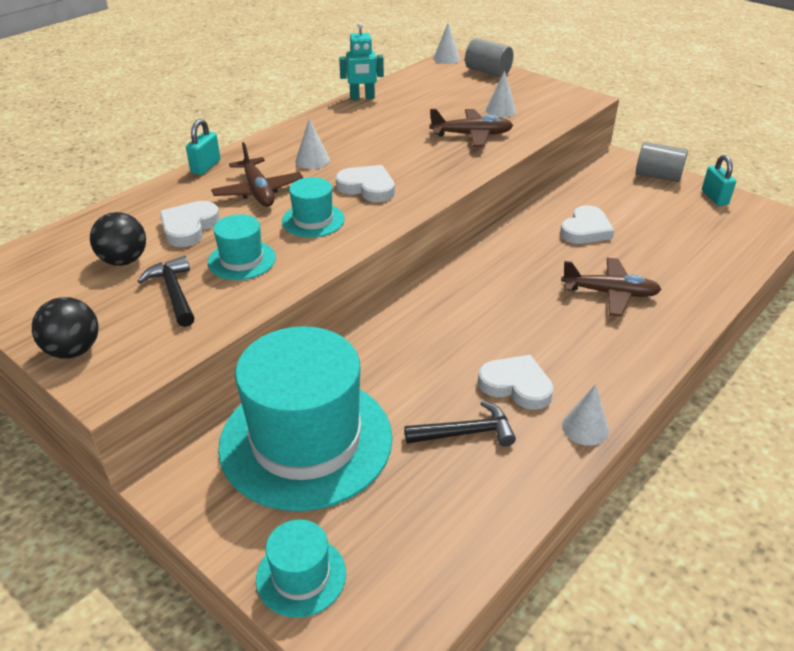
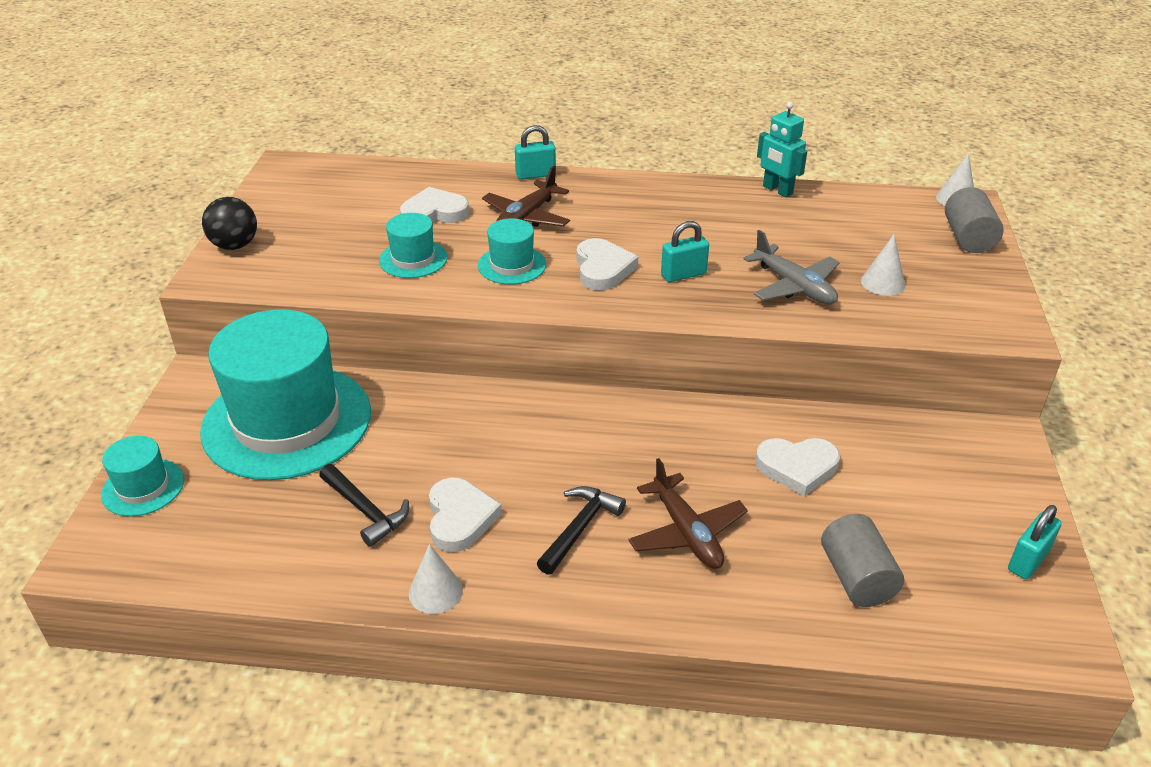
camera: 55 degrees right, 0 degrees up
(124, 260) = (359, 209): black ball -> none
(174, 293) = (339, 251): black hammer -> black hammer (579, 528)
(312, 160) = (614, 219): white cone -> none
(413, 163) = (683, 274): none -> turquoise padlock
(472, 135) = (794, 286): brown plane -> grey plane
(658, 176) = (1011, 487): grey cylinder -> grey cylinder (856, 578)

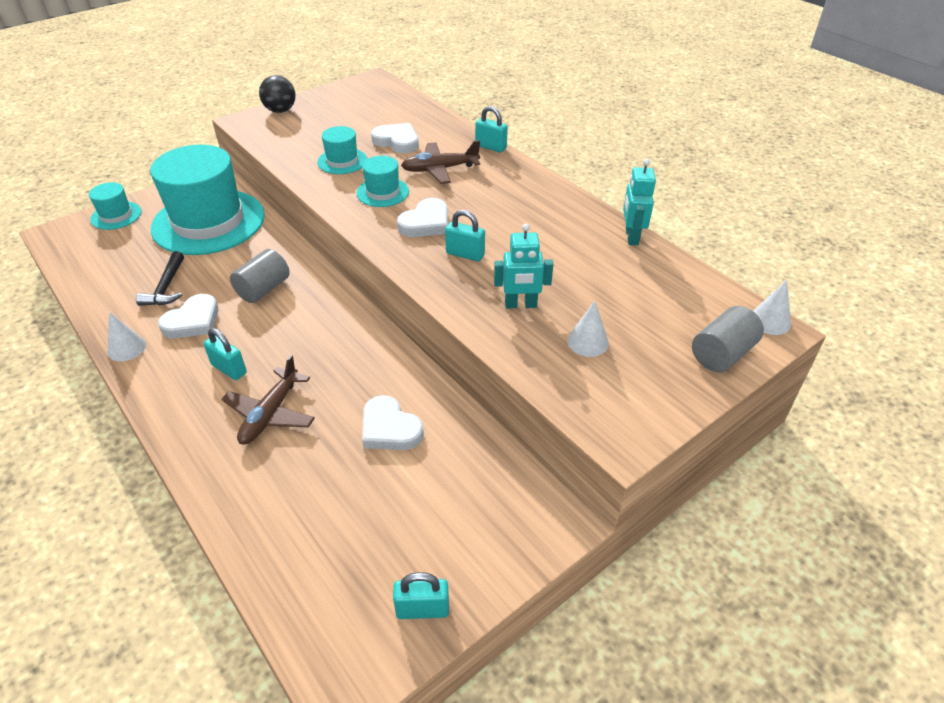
camera: 45 degrees right, 5 degrees up
(579, 528) = (229, 369): black hammer -> turquoise padlock
(794, 286) = (520, 305): grey plane -> turquoise robot
(856, 578) = (306, 518): grey cylinder -> grey cylinder (263, 289)

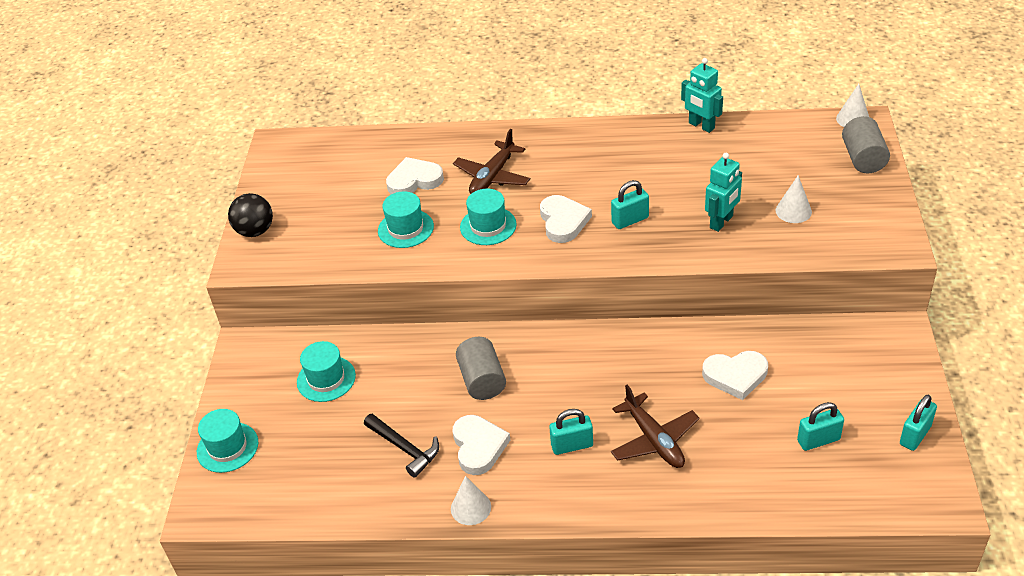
camera: 45 degrees left, 0 degrees up
(208, 222) = (326, 379): turquoise hat -> turquoise hat, size x0.44
(490, 147) = (493, 131): turquoise padlock -> turquoise padlock (818, 440)

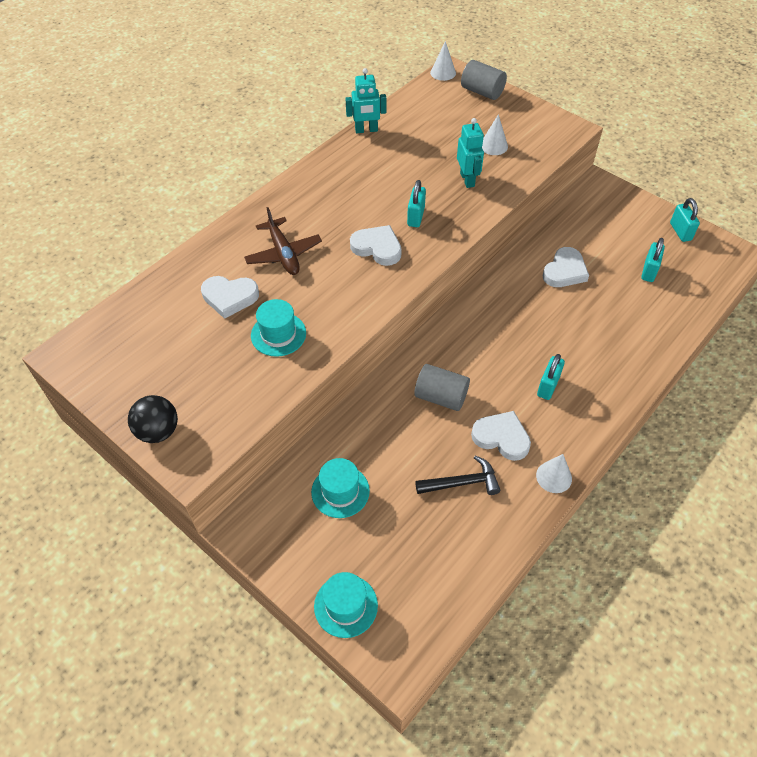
camera: 55 degrees left, 10 degrees up
(414, 180) = (230, 297): white heart -> white heart turned 105 degrees counterclockwise
(488, 226) = (333, 288): turquoise hat -> none
(654, 440) = (581, 342): brown plane -> none

